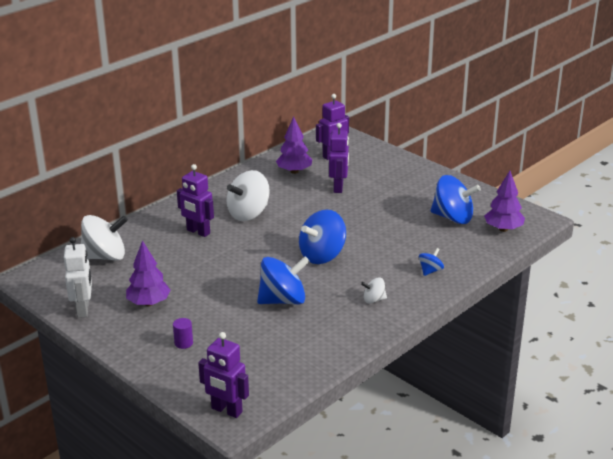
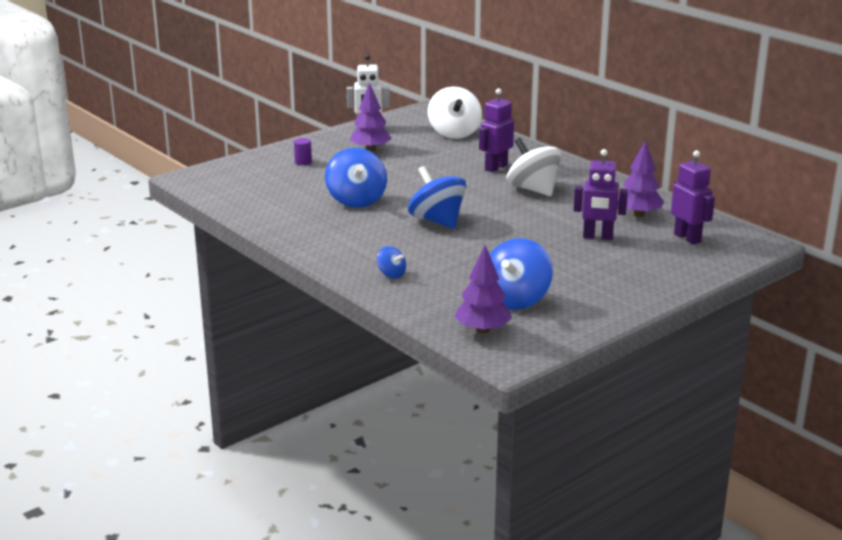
camera: 95 degrees right, 5 degrees down
(226, 410) = (201, 176): purple robot -> none
(374, 300) = (342, 241): white spinning top -> none

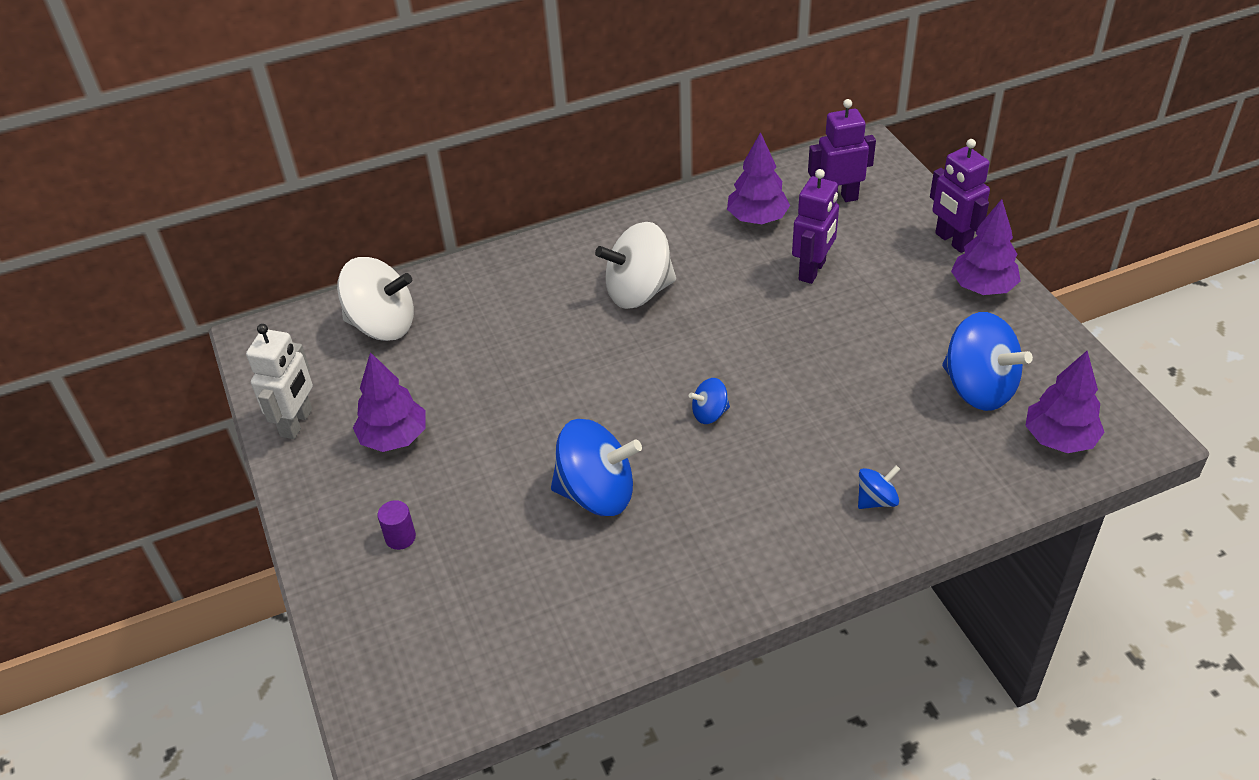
camera: 70 degrees left, 20 degrees up
(437, 221) = (709, 413): blue spinning top -> blue spinning top, size x0.49
(496, 167) = (542, 310): purple robot -> purple robot (952, 241)
(628, 295) = (982, 287): none -> purple tree

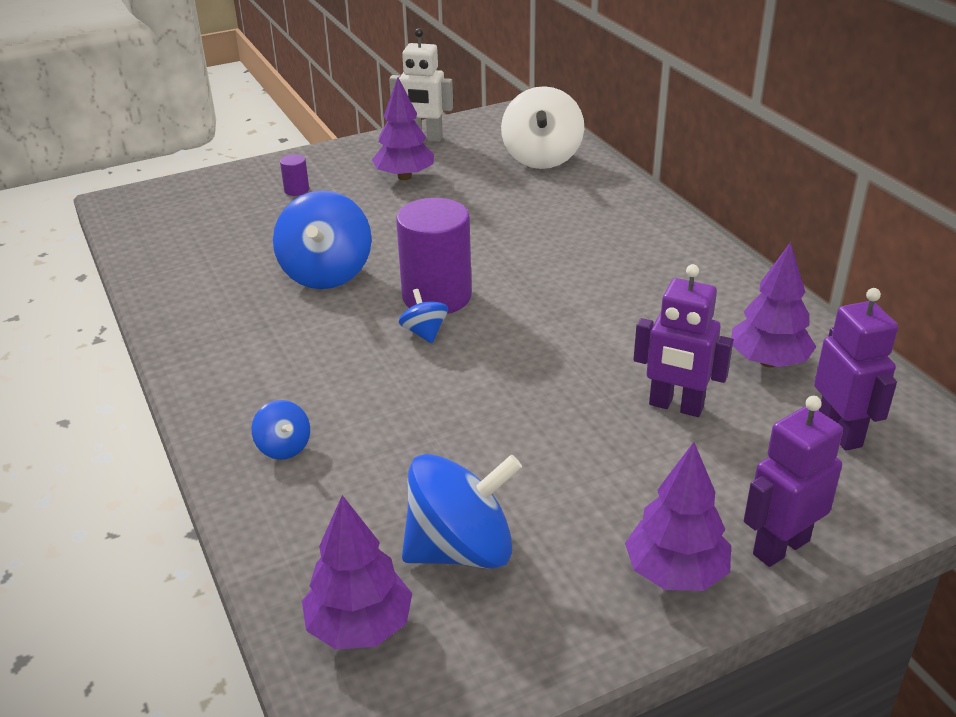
camera: 85 degrees right, 10 degrees down
(638, 292) = (610, 283): white spinning top -> none
(650, 406) = (437, 296): none -> purple cylinder
(978, 388) = (461, 549): blue spinning top -> blue spinning top turned 150 degrees counterclockwise

